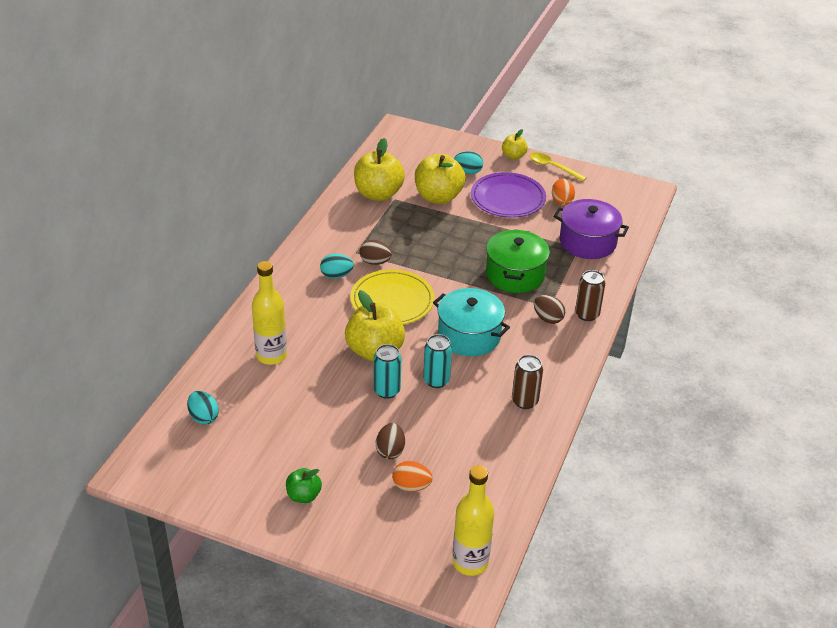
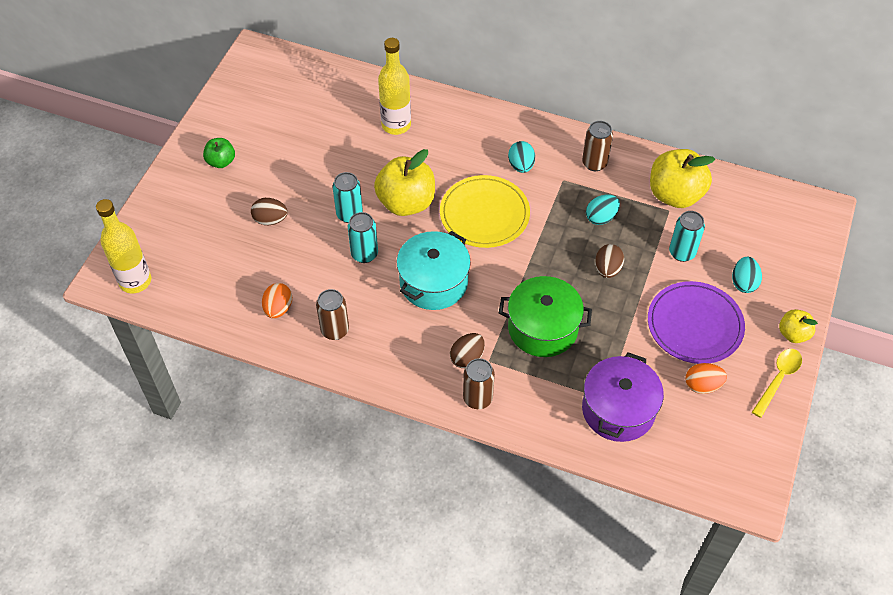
camera: 90 degrees right, 15 degrees up
(203, 417) = (316, 87): turquoise egg -> turquoise egg (601, 217)
(338, 233) = (594, 163): none -> brown can
(375, 262) = (548, 197): brown egg -> brown egg (607, 269)
(411, 486) = (226, 237): orange egg -> orange egg (278, 308)
(438, 197) = (682, 252): yellow apple -> turquoise can

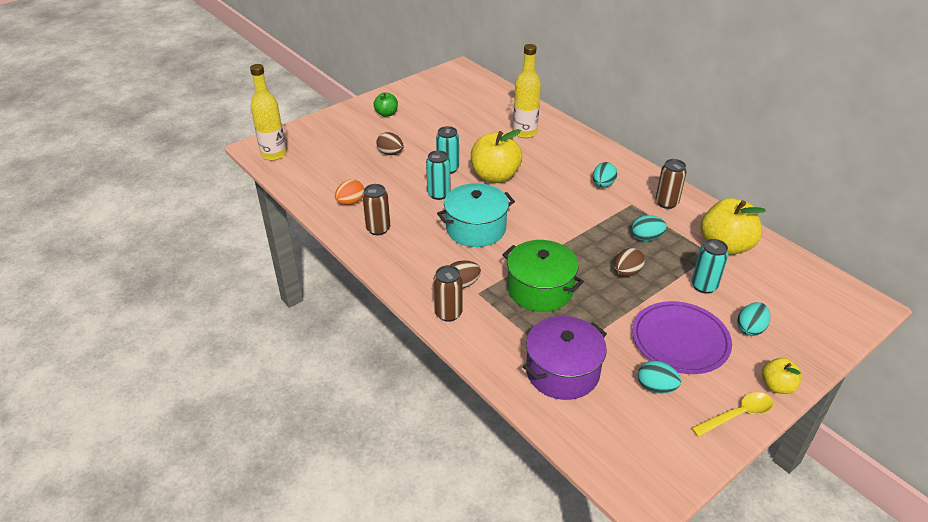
camera: 30 degrees right, 15 degrees down
(484, 214) = (550, 203): yellow plate -> none
(702, 385) = (656, 387): orange egg -> turquoise egg

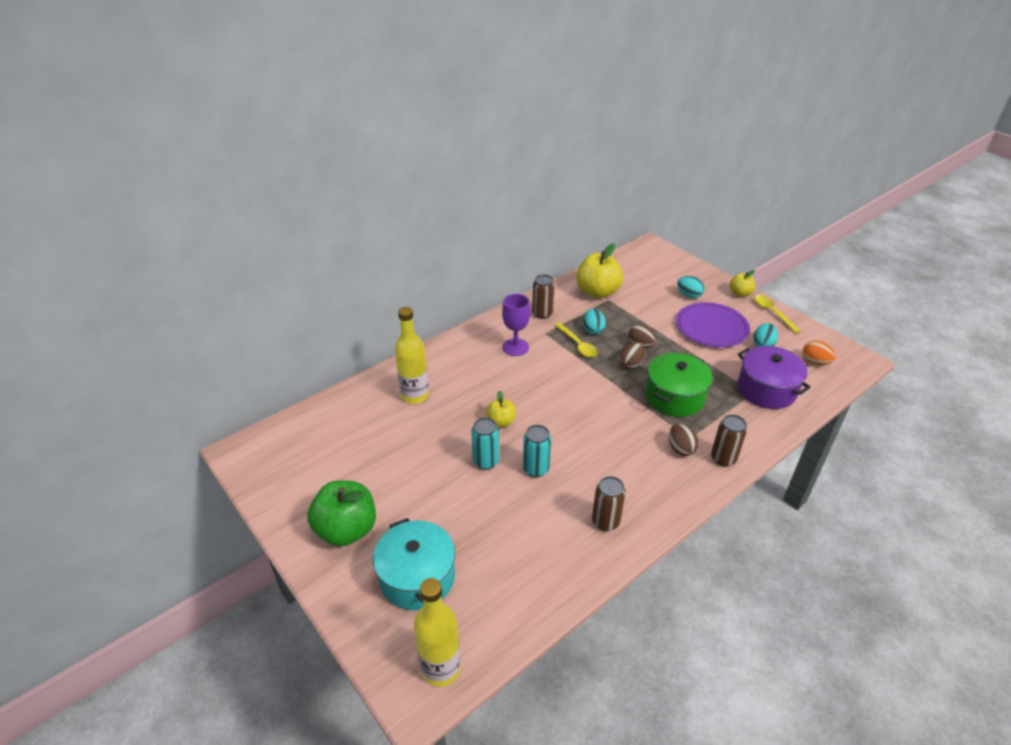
camera: 90 degrees left, 0 degrees up
(350, 202) = (556, 554): orange egg -> orange egg (815, 362)
(386, 114) = (346, 530): green apple -> green apple, size x1.88
(390, 153) = (449, 519): brown egg -> brown egg (630, 364)
(476, 228) = (594, 438): turquoise pot -> turquoise pot (417, 577)
(495, 176) = (501, 422): yellow apple -> yellow apple, size x0.53
(603, 185) = (515, 347): turquoise egg -> purple goblet
(616, 225) = (577, 345): none -> yellow spoon
(704, 286) = (648, 309): turquoise can -> none

